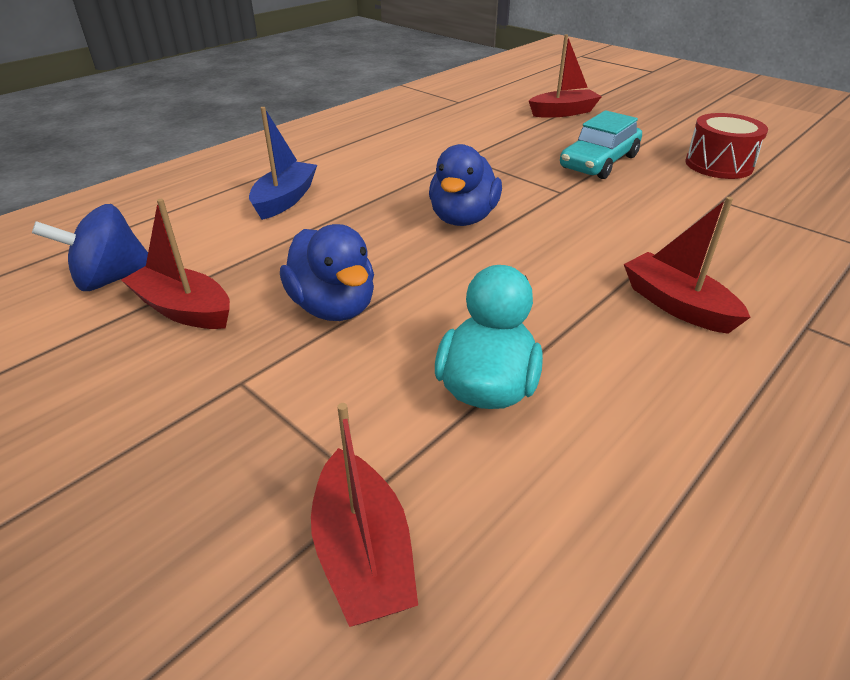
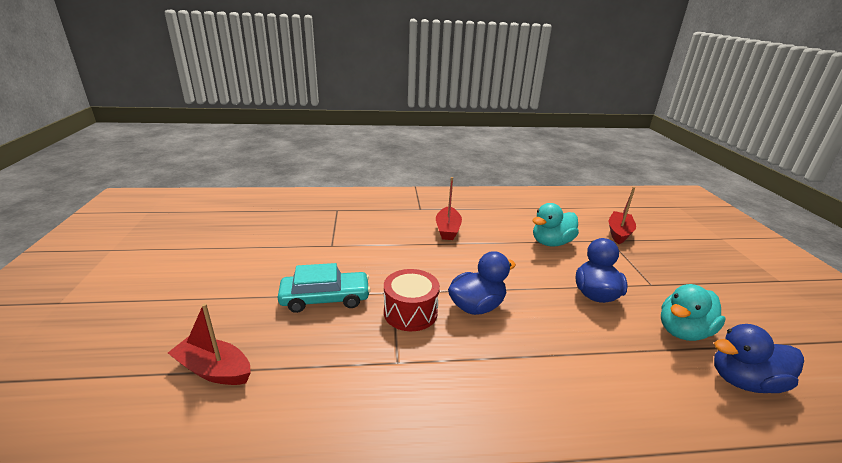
camera: 140 degrees left, 10 degrees down
(111, 279) = (744, 381): blue spinning top -> blue duck
(184, 309) = (683, 331): red boat -> turquoise duck
(285, 200) = (593, 398): blue boat -> none
(718, 165) = (275, 259): red drum -> red drum (410, 312)

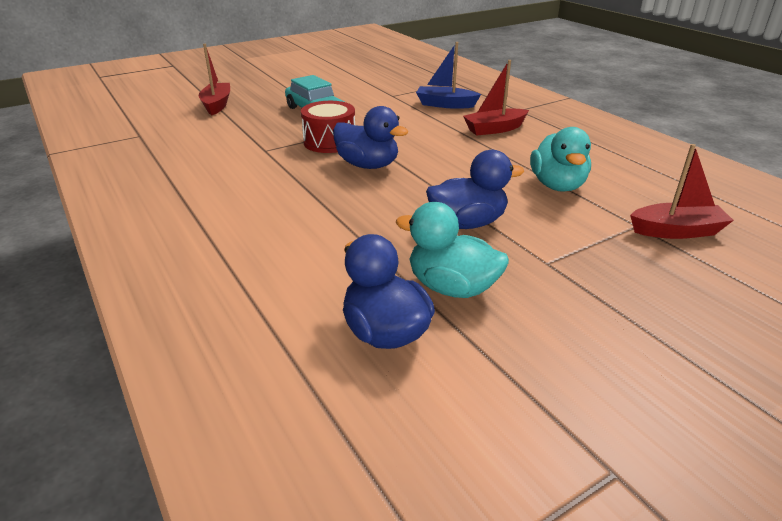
camera: 65 degrees right, 5 degrees up
(381, 230) = (445, 104): none -> blue boat
(551, 243) = (557, 185): turquoise duck -> turquoise duck turned 120 degrees counterclockwise

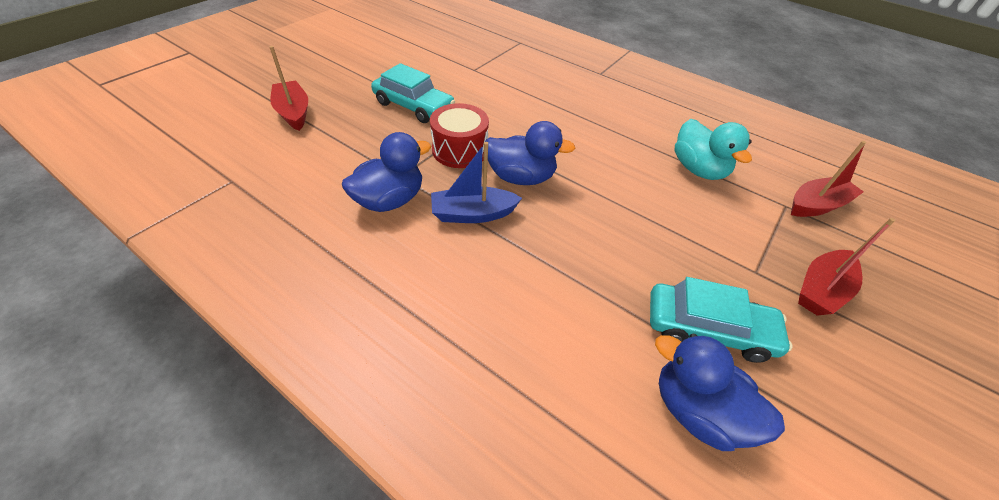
camera: 25 degrees left, 15 degrees up
(445, 104) = (533, 76): blue boat -> blue boat (473, 214)
(452, 287) = (708, 329): turquoise duck -> turquoise car
(467, 223) = (662, 238): blue duck -> blue duck (390, 200)
(494, 129) = (598, 103): red boat -> red boat (820, 290)

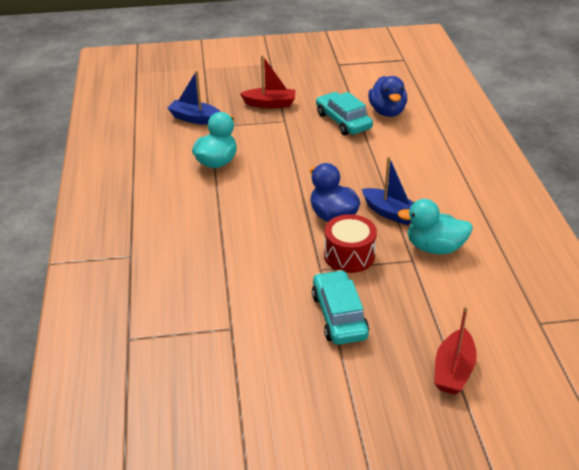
camera: 130 degrees left, 10 degrees down
(390, 200) = (434, 248): blue duck -> turquoise duck
(816, 205) = (195, 119): red boat -> blue boat

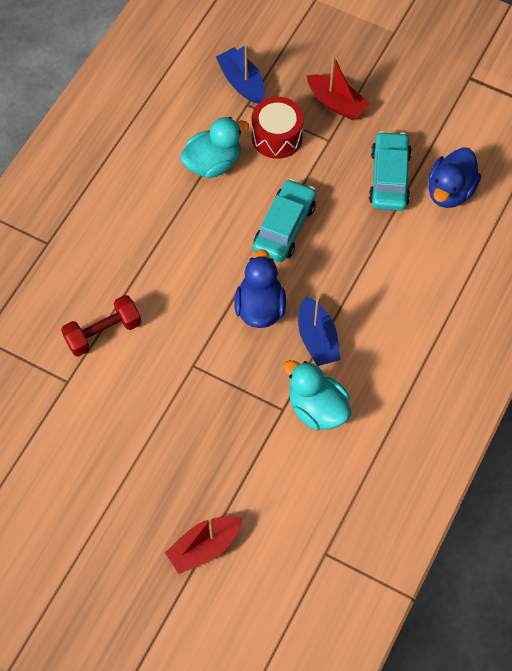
camera: 35 degrees right, 25 degrees up
(230, 285) = (103, 333): none -> red dumbbell
(339, 315) = (164, 428): turquoise car -> turquoise car (284, 227)
(349, 255) = (231, 366): red drum -> red drum (277, 137)

